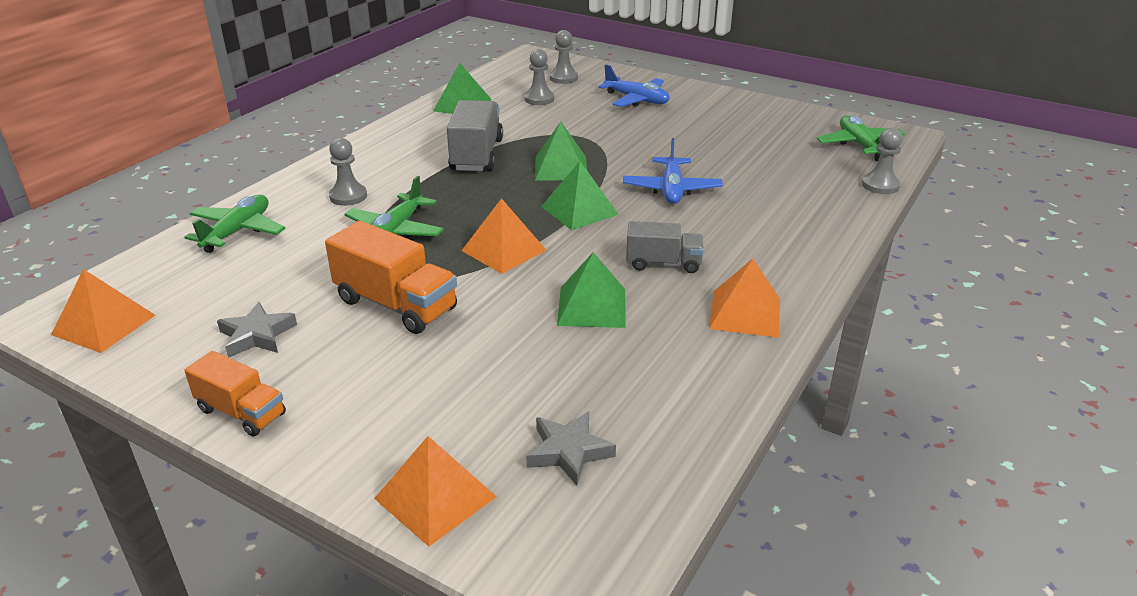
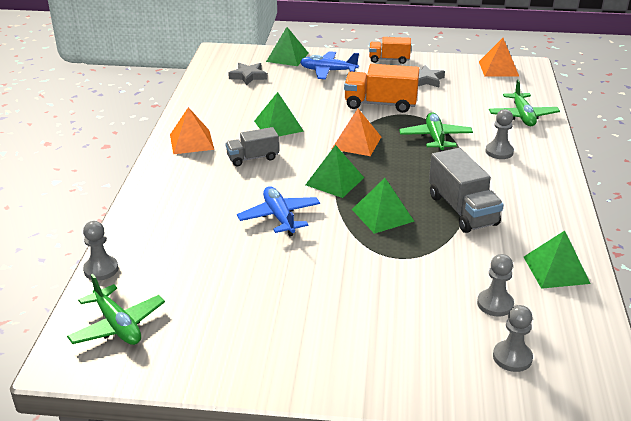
camera: 155 degrees right, 0 degrees up
(435, 497) = (287, 57): orange pyramid -> green pyramid
(637, 100) = (391, 337): blue plane -> blue plane (328, 71)

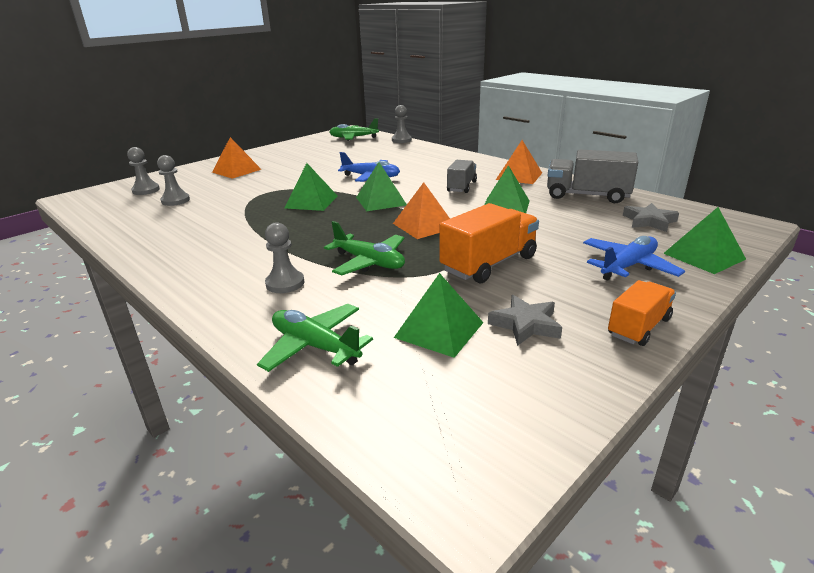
camera: 130 degrees right, 5 degrees down
(462, 210) = (257, 227): grey truck -> grey truck (587, 195)
(498, 68) = (492, 432): orange pyramid -> orange pyramid (236, 171)
(556, 270) = (142, 228): green pyramid -> green pyramid (439, 329)

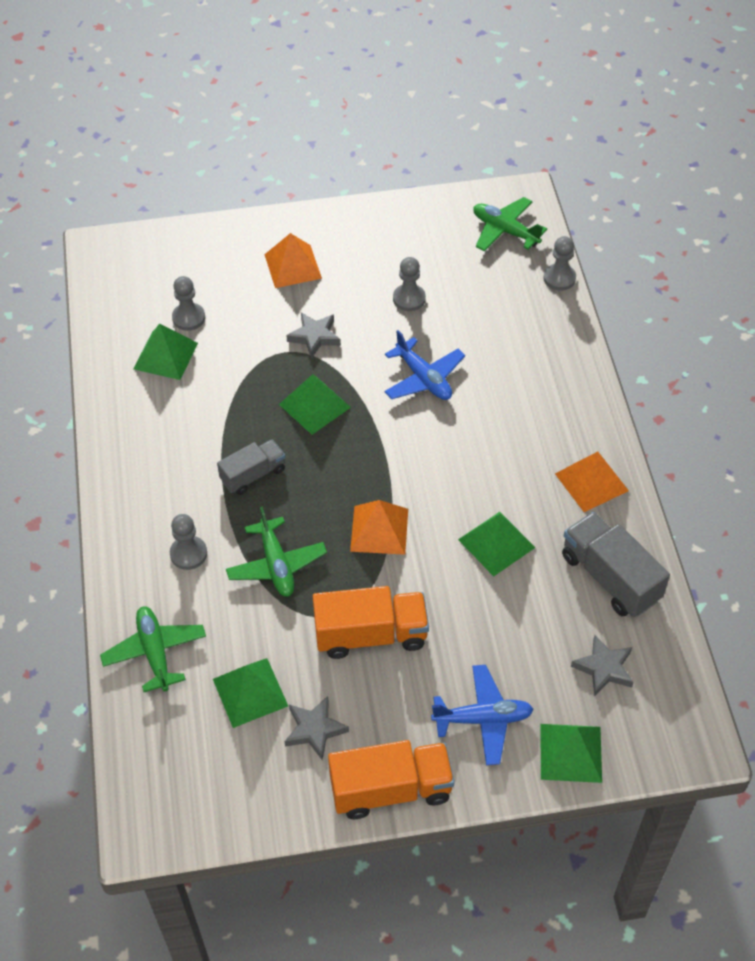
camera: 35 degrees right, 25 degrees up
(146, 190) = (173, 270): grey pawn -> grey pawn (409, 299)
(280, 184) = (314, 337): none -> grey star
(381, 201) = (383, 448): green pyramid -> green pyramid (165, 355)
(461, 187) = (498, 468): grey truck -> grey truck (253, 475)
(638, 327) = (391, 789): orange truck -> orange truck, size x1.59

